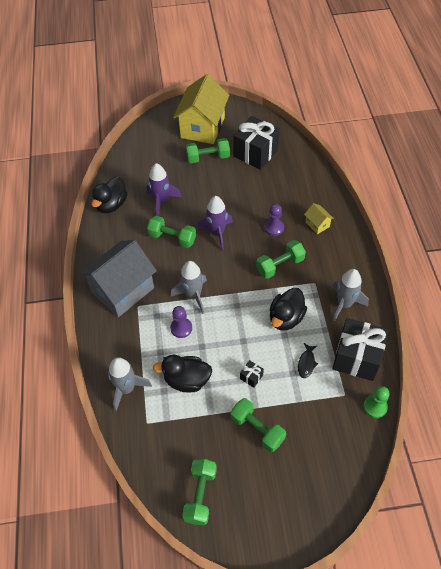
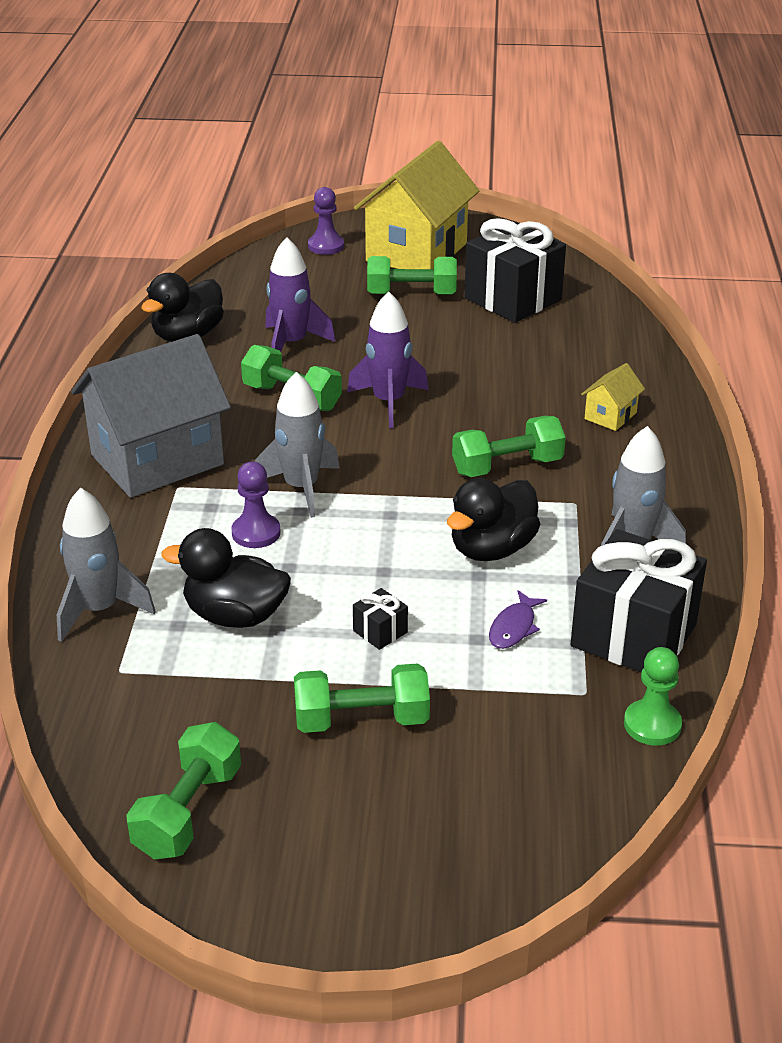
camera: 10 degrees right, 20 degrees down
(257, 429) = (361, 720): green dumbbell -> green dumbbell turned 60 degrees counterclockwise
(274, 228) = (514, 409): purple pawn -> purple pawn (326, 246)
(306, 363) = (514, 627): black fish -> purple fish
(317, 224) = (610, 416): yellow house -> yellow house turned 60 degrees clockwise

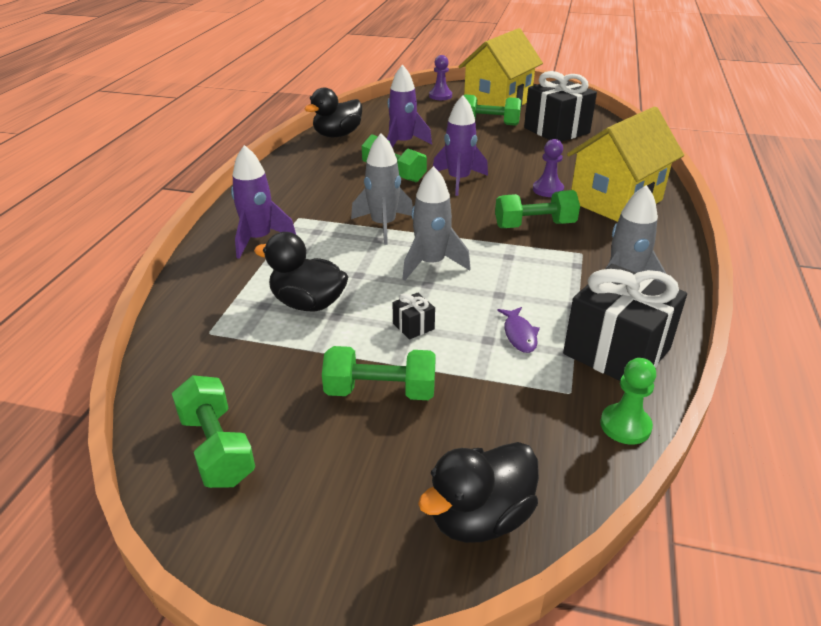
camera: 10 degrees right, 0 degrees up
(99, 610) = (213, 289): grey rocket -> grey rocket (431, 264)
(134, 528) = (259, 239): none -> purple rocket
(157, 459) = (291, 200): grey house -> none
(188, 811) = (217, 448): green dumbbell -> green dumbbell turned 60 degrees counterclockwise
(256, 533) = (342, 250): purple pawn -> purple pawn (548, 190)
(492, 549) = (513, 277): black duck -> black duck (480, 517)
(514, 627) = (519, 334): purple fish -> purple fish turned 45 degrees counterclockwise
(610, 416) = (615, 201): yellow house -> yellow house, size x2.38

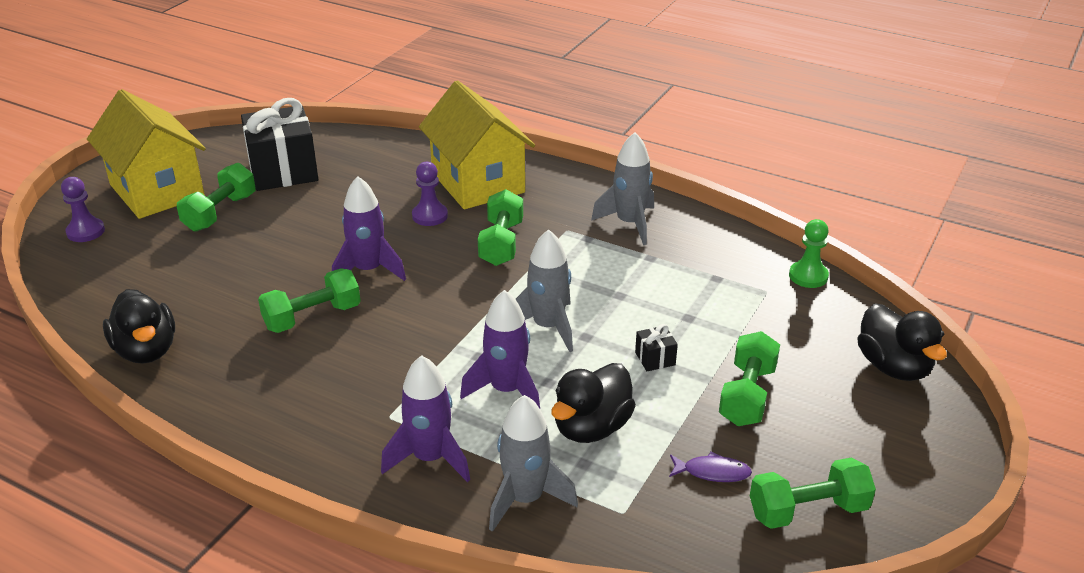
camera: 75 degrees left, 0 degrees up
(383, 225) = (448, 347): grey rocket -> grey rocket (525, 499)
(403, 144) = (228, 294): purple rocket -> purple rocket (507, 390)
(519, 334) = (685, 298): purple fish -> purple fish (712, 472)
(616, 351) = (721, 254): black gift -> none

